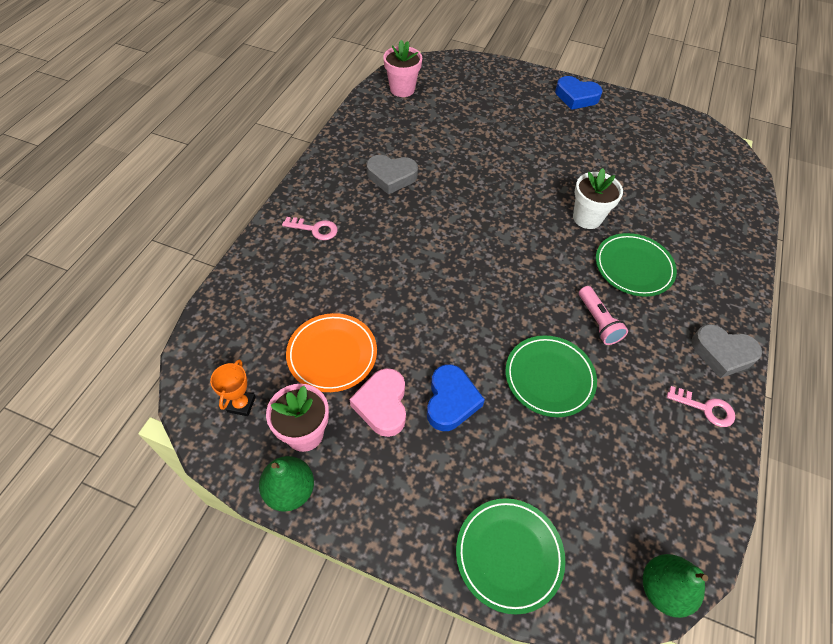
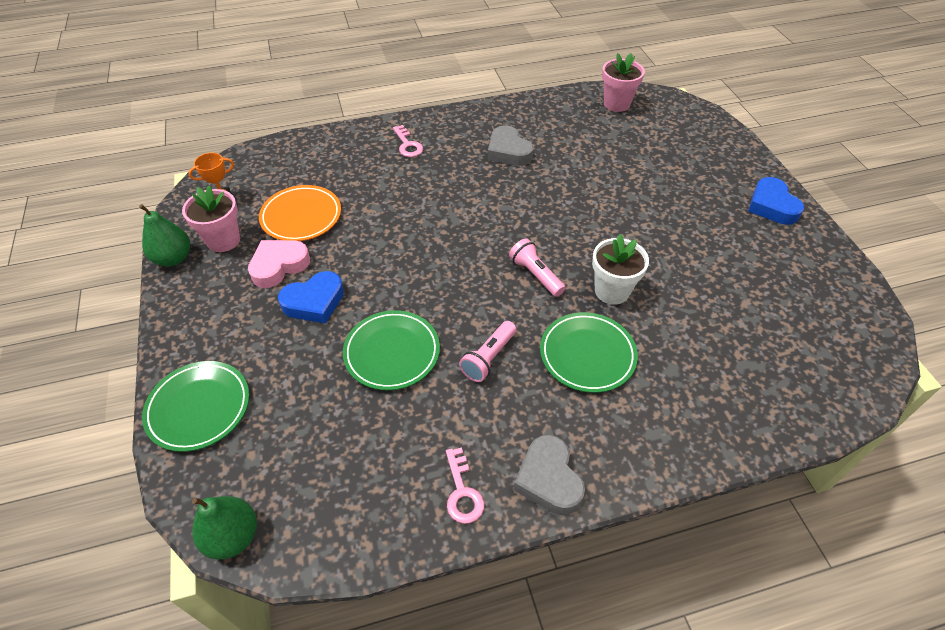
camera: 55 degrees right, 5 degrees down
(539, 246) = (535, 275): none -> pink flashlight

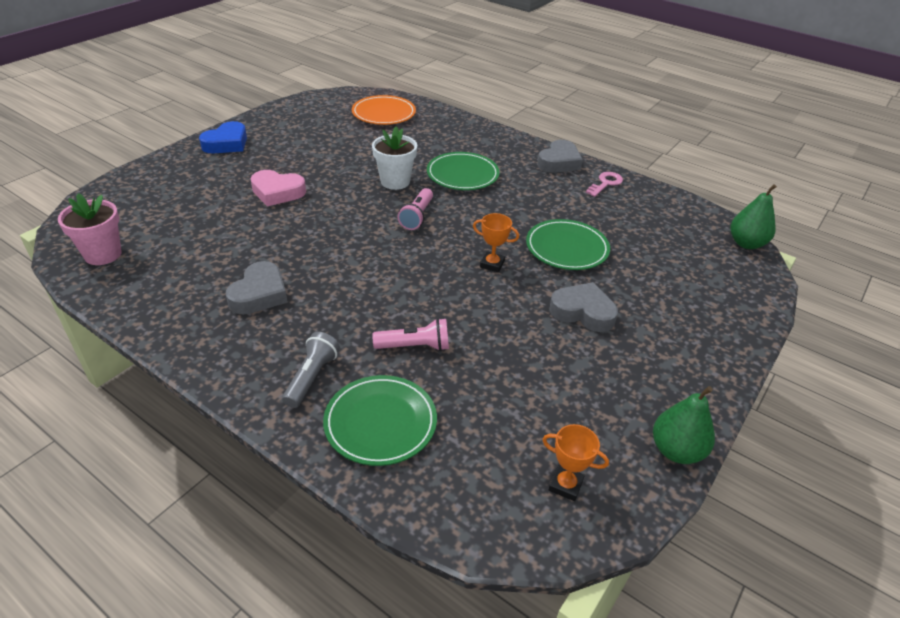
camera: 130 degrees left, 10 degrees down
(199, 408) = (729, 311): green plate -> green plate (380, 423)
(223, 240) = (609, 429): pink flower pot -> none
(279, 266) = (581, 360): pink heart -> pink heart (277, 192)
(301, 216) = (511, 390): orange plate -> orange plate (384, 113)
(314, 302) = (583, 312): blue heart -> grey heart
(408, 145) = (311, 377): pink key -> grey flashlight
(423, 284) = (492, 264): none -> orange trophy
(489, 358) = (514, 208): pink flashlight -> pink flashlight (415, 346)

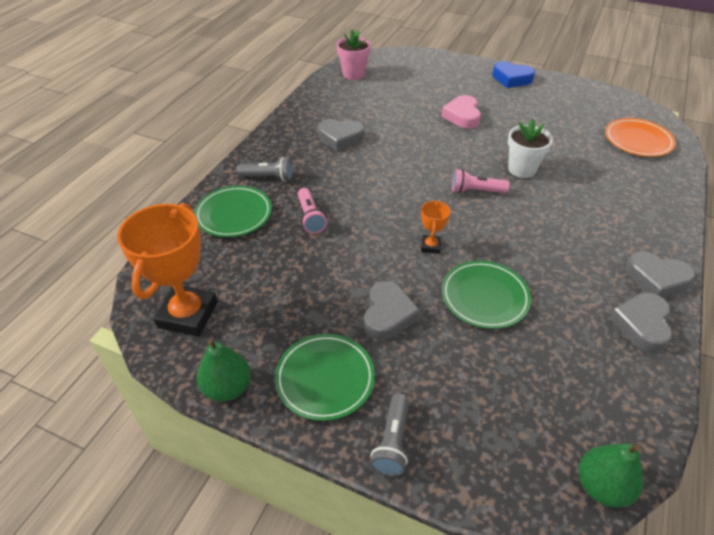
camera: 80 degrees right, 5 degrees up
(462, 175) = (566, 208): green plate -> green plate (325, 378)
(565, 485) = (188, 315): orange trophy -> orange trophy, size x2.18
(605, 183) = (641, 325): pink key -> grey heart
(726, 337) = (393, 442): none -> grey flashlight

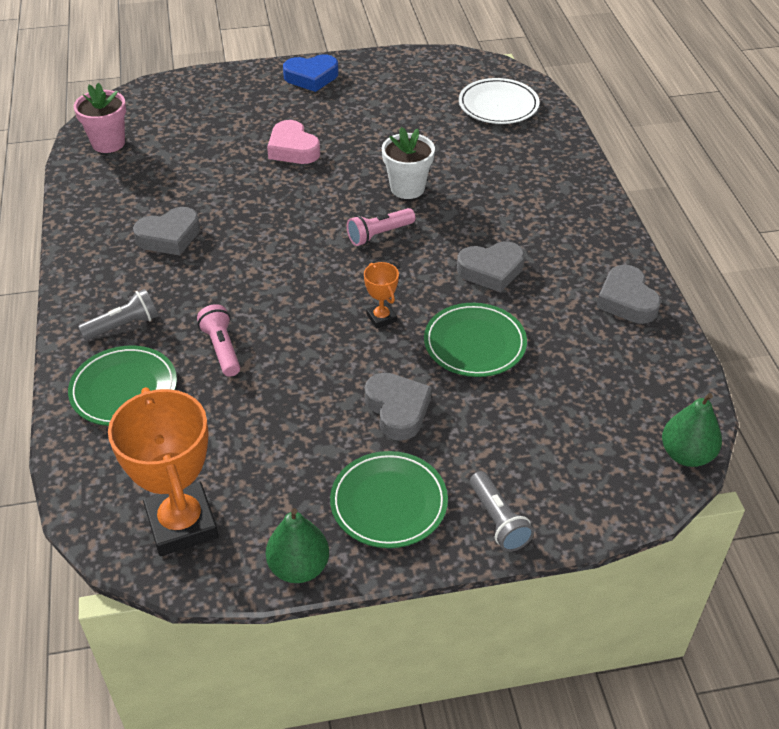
camera: 35 degrees left, 0 degrees up
(310, 217) = (222, 349): pink flashlight -> pink flashlight turned 150 degrees counterclockwise
(638, 140) = (498, 105): orange plate -> white plate
(656, 279) = (610, 249): grey heart -> grey heart (491, 270)

